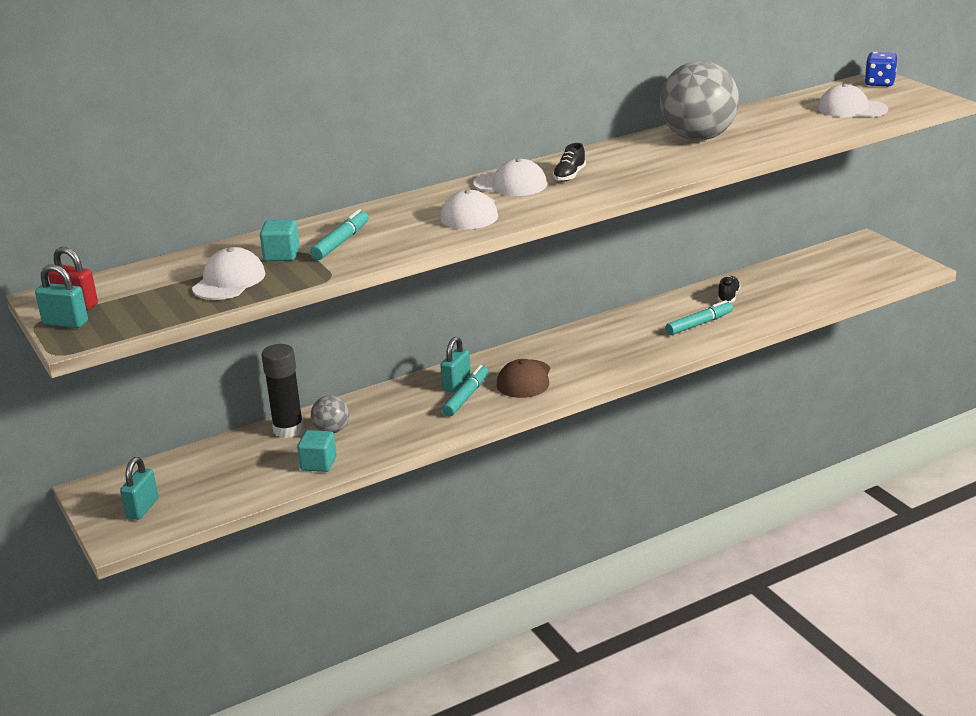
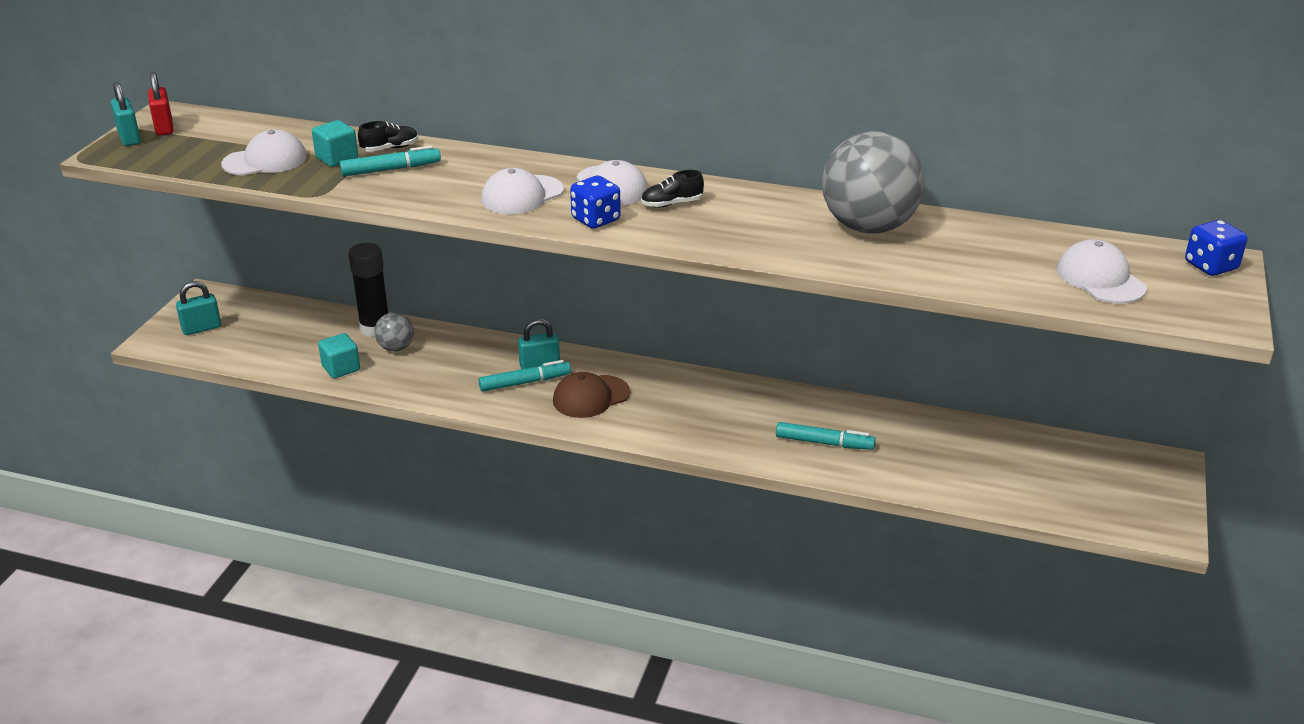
camera: 45 degrees right, 5 degrees up
(549, 202) = (596, 220): none -> blue dice
(728, 296) = (905, 434): black shoe -> black shoe (390, 148)

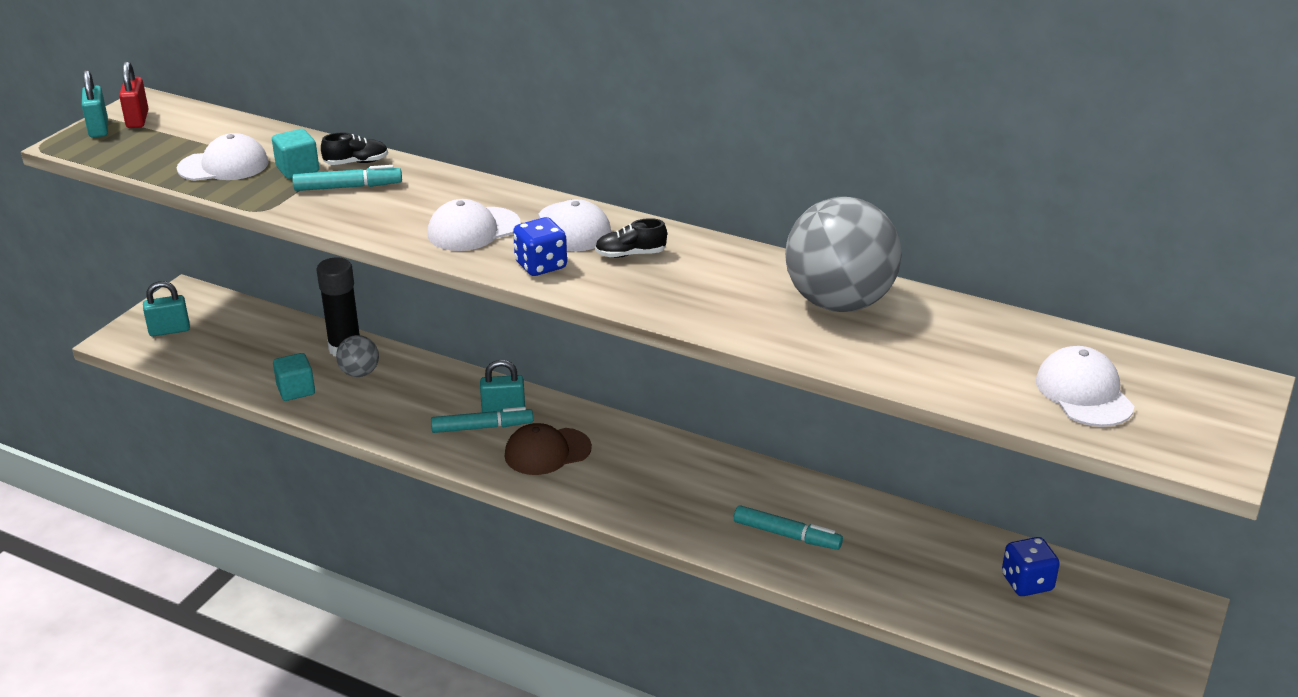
camera: 10 degrees right, 0 degrees up
(1210, 266) = (1223, 390): blue dice -> blue dice (1027, 583)

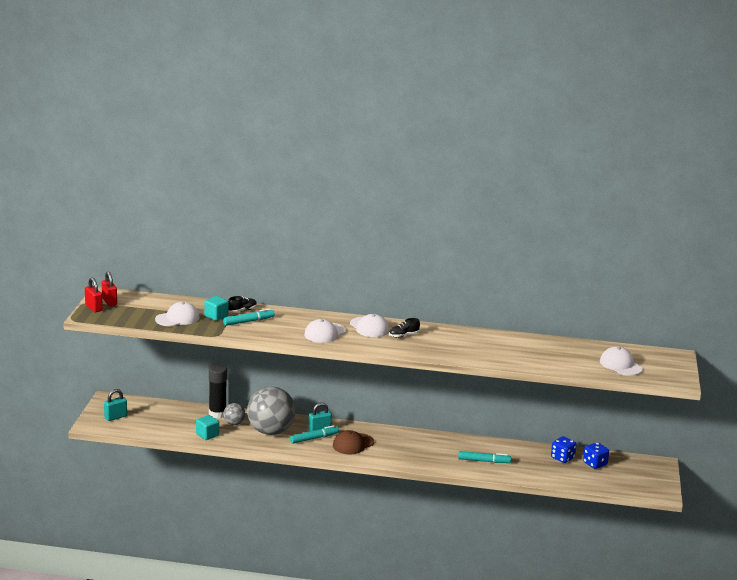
camera: 20 degrees left, 10 degrees down
(98, 129) = (93, 308): turquoise padlock -> red padlock
(541, 265) = (368, 344): blue dice -> blue dice (562, 458)
(839, 303) = (505, 344): grey ball -> grey ball (270, 431)

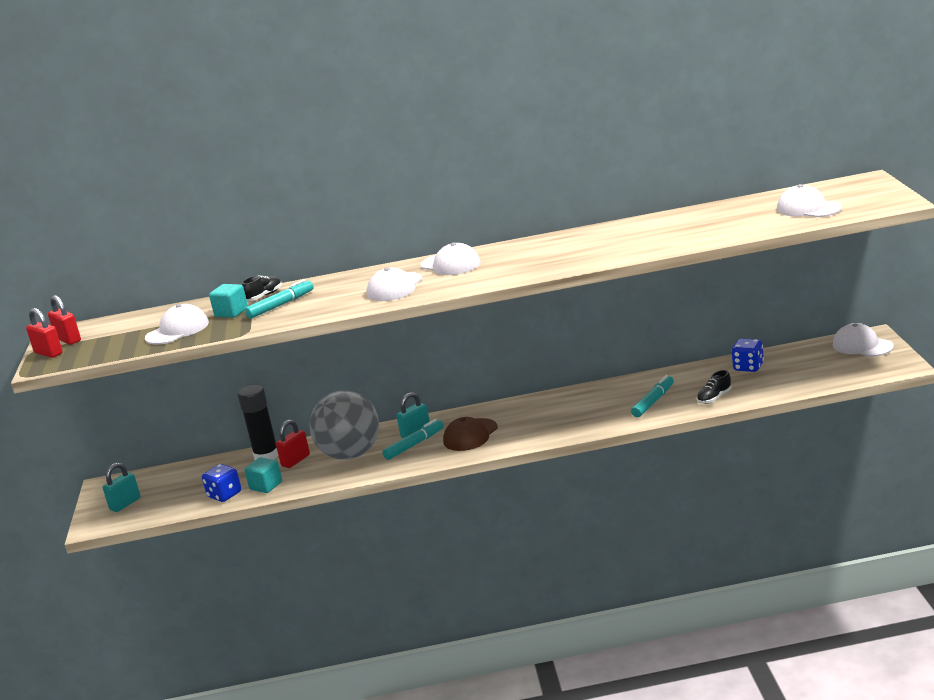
camera: 10 degrees left, 0 degrees up
(234, 423) = (295, 460): grey ball -> red padlock
(403, 335) = (503, 259): black shoe -> black shoe (714, 398)
(484, 461) = (653, 401): turquoise marker -> turquoise marker turned 45 degrees counterclockwise
(595, 464) = (793, 361): blue dice -> blue dice (224, 495)
(648, 468) = (862, 345): none -> white cap

